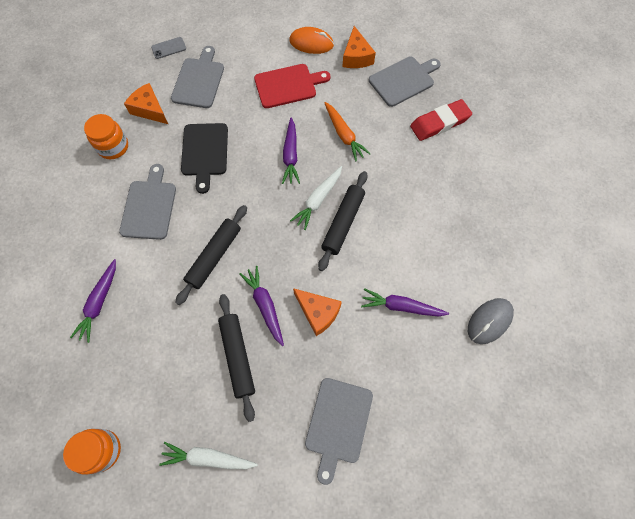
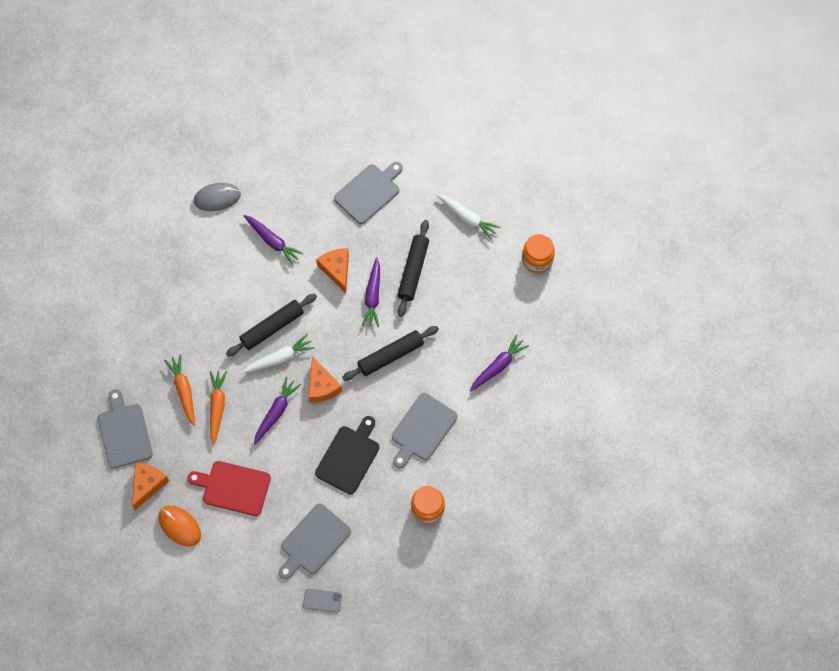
camera: 150 degrees left, 0 degrees up
(150, 109) = (376, 533): orange cheese -> orange cheese (322, 386)
(381, 133) = (184, 391): none -> orange carrot
(403, 80) = (124, 433): grey cutting board -> grey cutting board turned 75 degrees clockwise
(439, 123) = (126, 372): red eraser -> none

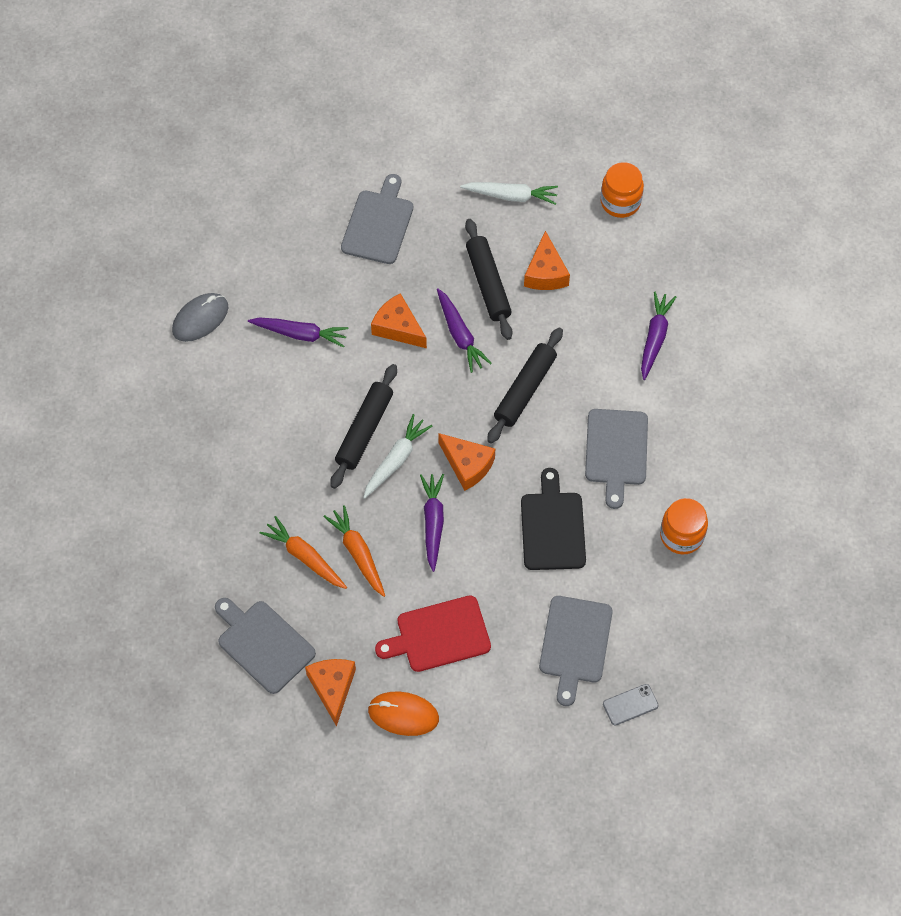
camera: 30 degrees left, 5 degrees down
(455, 283) = (545, 272): none -> orange cheese

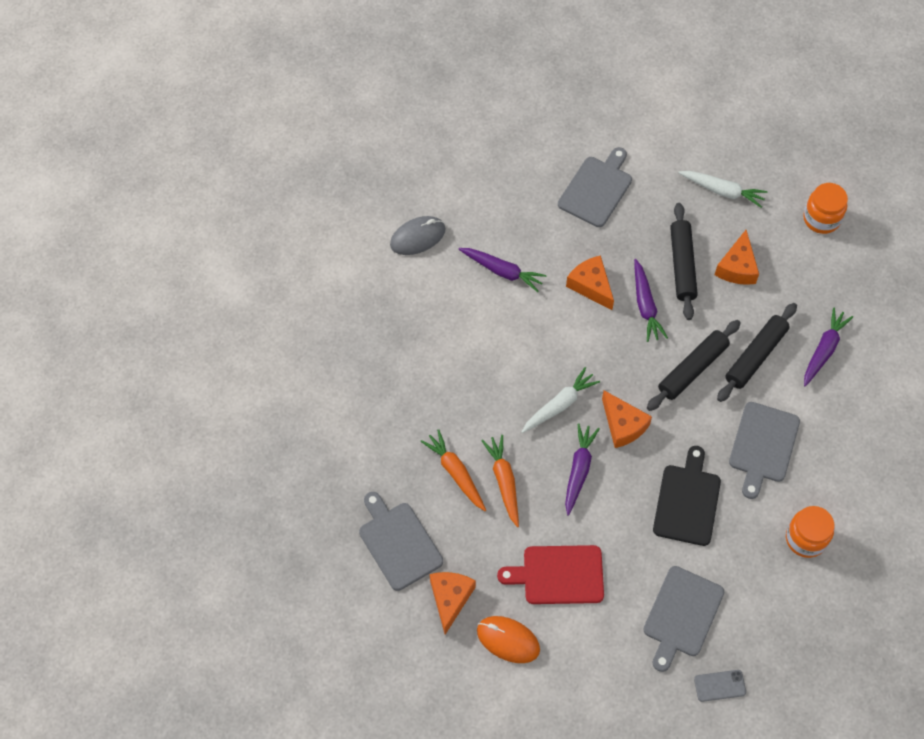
camera: 15 degrees right, 0 degrees up
(364, 430) = (538, 371): black rolling pin -> black rolling pin (755, 356)

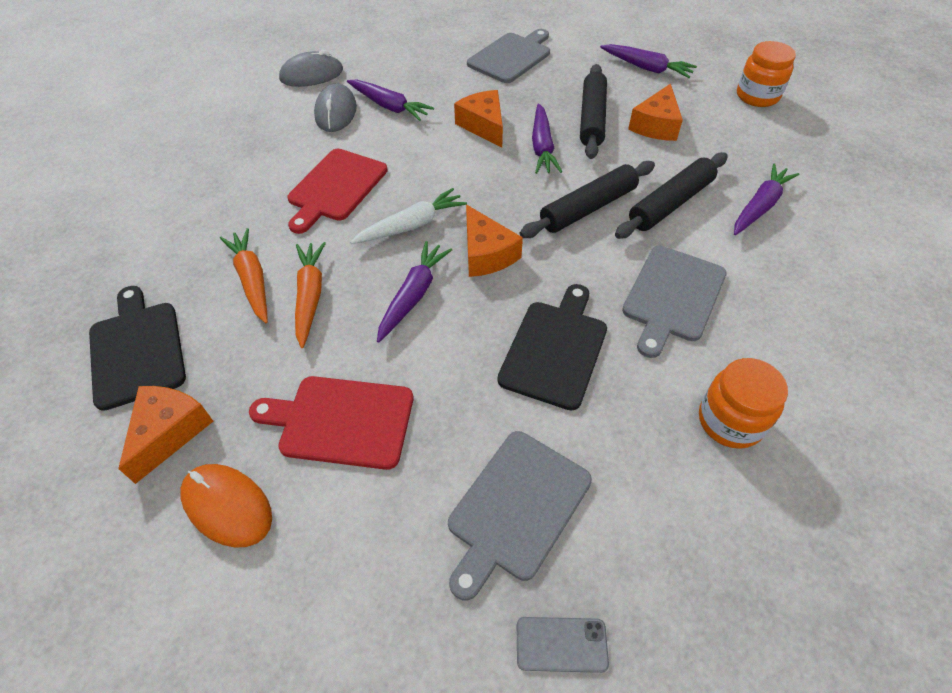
camera: 10 degrees right, 10 degrees down
(398, 543) = (137, 350): grey cutting board -> black cutting board
(457, 284) = (336, 112): none -> grey mouse
(487, 373) = (336, 187): none -> red cutting board
(722, 191) = (646, 68): white carrot -> purple carrot

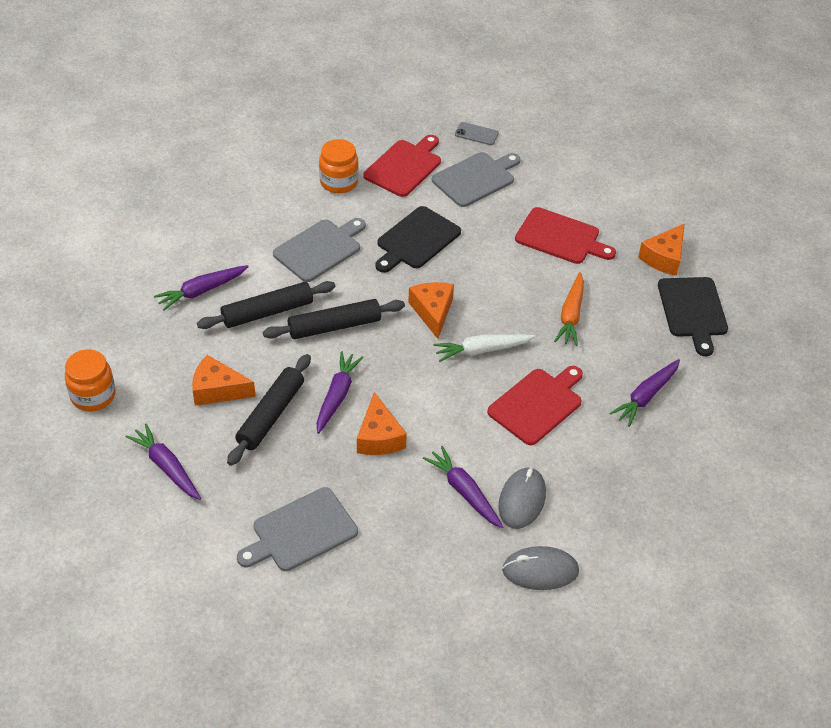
camera: 165 degrees left, 5 degrees down
(227, 506) = (628, 216): orange mouse -> none
(252, 280) = (613, 339): orange carrot -> none
(413, 295) = (496, 296): purple carrot -> purple carrot (646, 396)
(650, 494) = (404, 167): none -> red cutting board
(656, 125) = (217, 390): orange cheese -> orange cheese turned 120 degrees counterclockwise

